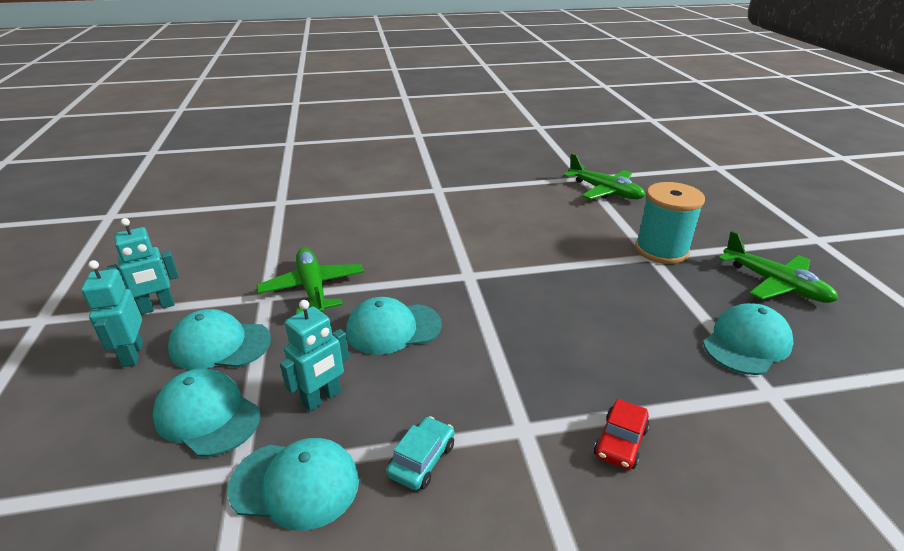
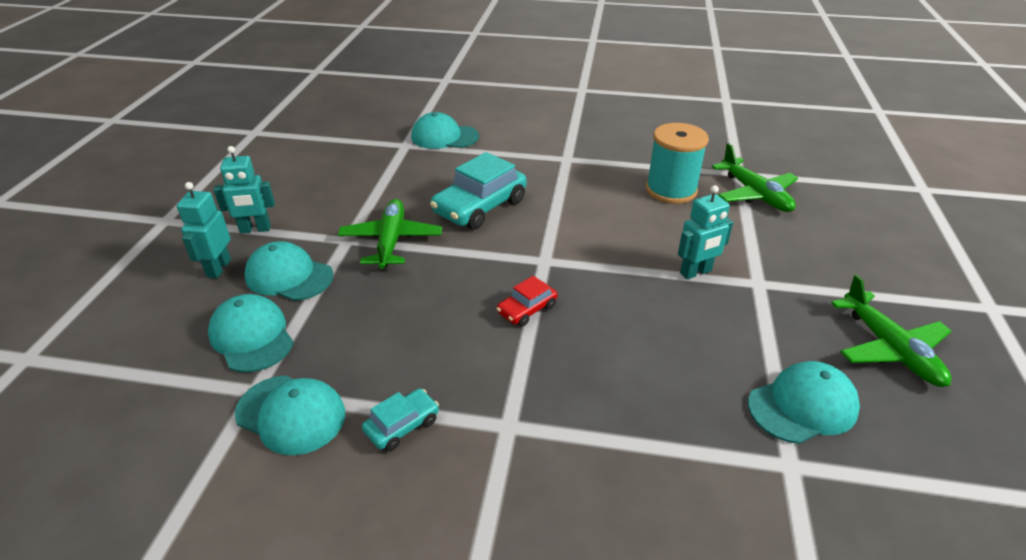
camera: 20 degrees right, 5 degrees up
(322, 398) = (348, 347): turquoise robot -> turquoise robot (696, 272)
(383, 242) = (480, 207): none -> turquoise car
(393, 328) = (442, 298): turquoise cap -> turquoise cap (444, 137)
(620, 442) = (593, 465): red car -> red car (527, 309)
(661, 250) = (776, 278): turquoise spool -> turquoise spool (671, 190)

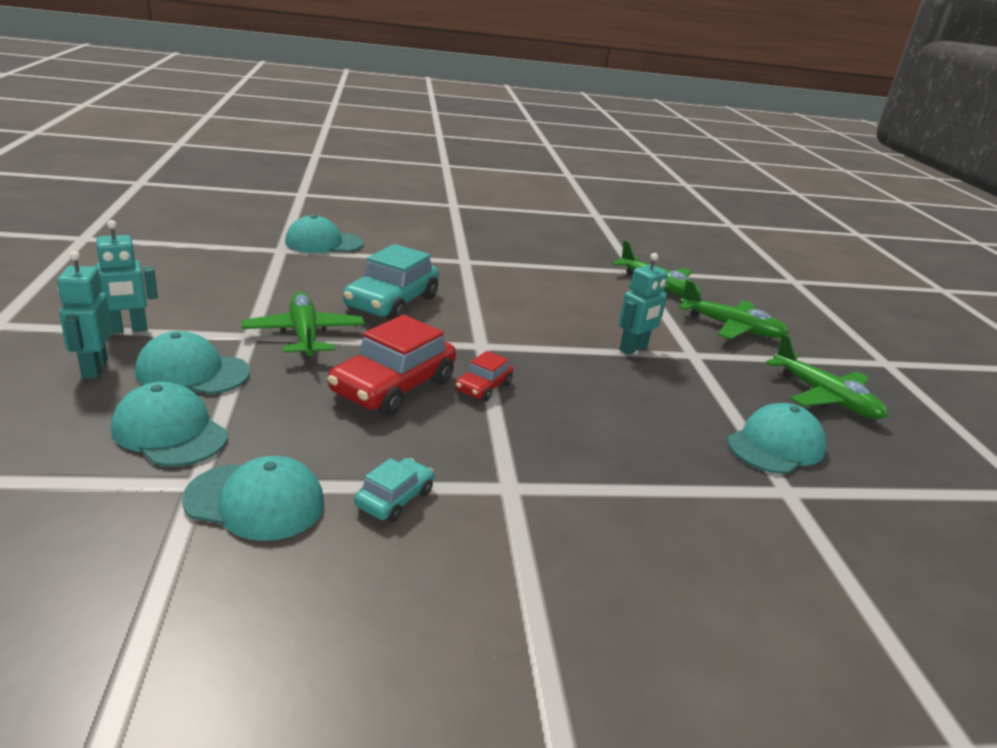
camera: 20 degrees left, 10 degrees down
(446, 303) = (393, 387): none -> red car
(671, 190) = (579, 285): turquoise spool -> none
(817, 250) = (731, 328): none -> green plane

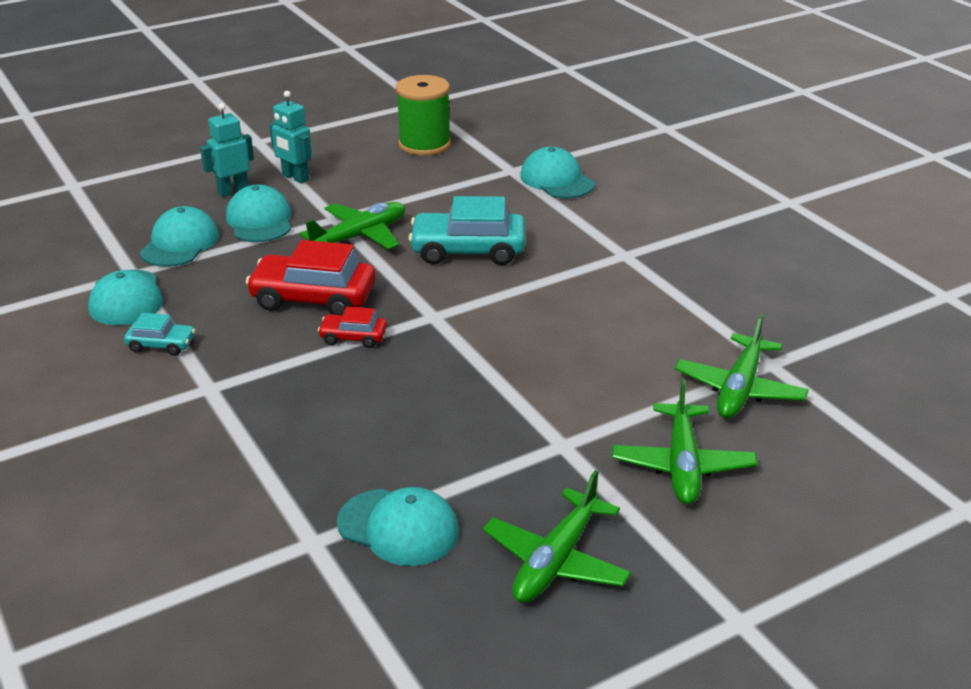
camera: 70 degrees right, 5 degrees up
(172, 261) = (424, 144): none -> green spool
(633, 349) = (528, 402): turquoise robot -> none

